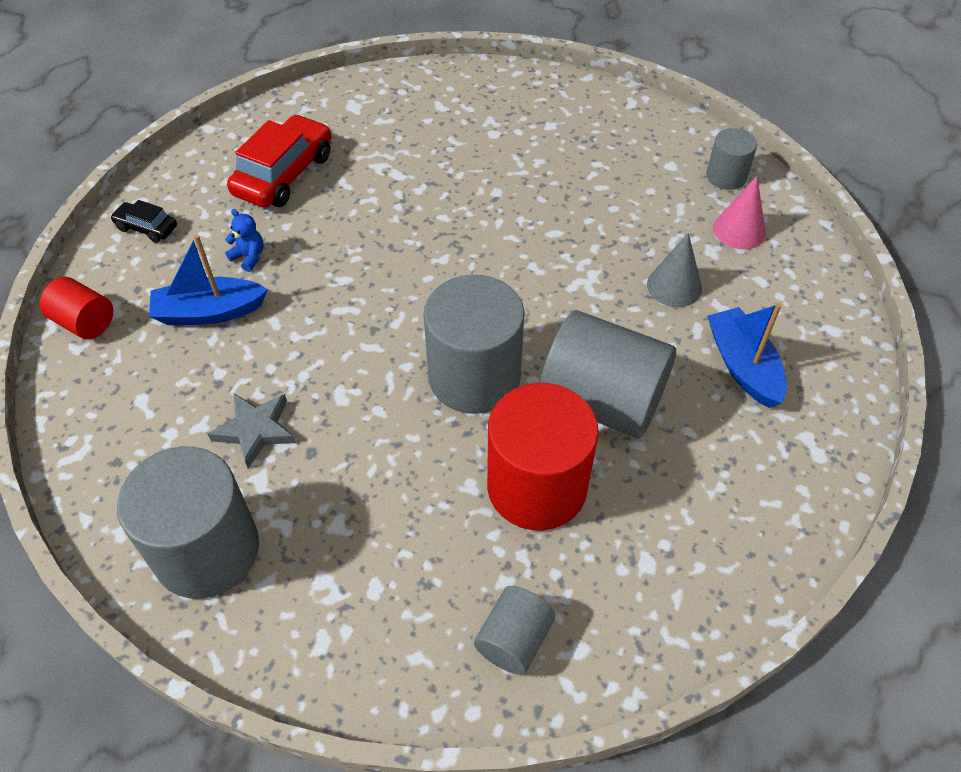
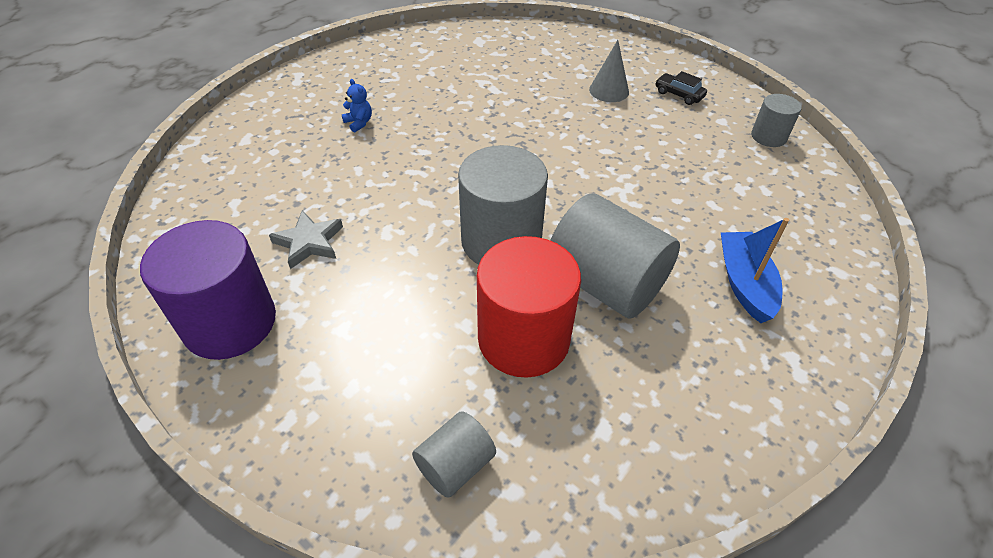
camera: 15 degrees right, 5 degrees down
(85, 322) = (220, 143): red cylinder -> none
(147, 228) = (294, 91): black car -> black car (679, 94)
(207, 550) = (230, 322): grey cylinder -> purple cylinder
(209, 312) = (313, 153): blue boat -> none
(284, 174) = (409, 75): red car -> none
(674, 286) = (698, 208): grey cone -> grey cone (609, 90)
(739, 230) = (770, 178): pink cone -> none

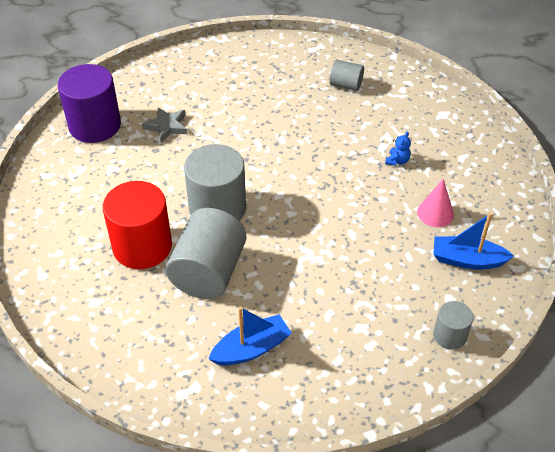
camera: 65 degrees right, 0 degrees up
(359, 123) = (289, 97): blue teddy bear -> blue teddy bear (397, 161)
(455, 465) = (48, 247): grey cylinder -> grey cylinder (346, 85)
(609, 90) = (435, 213): grey cone -> pink cone
(679, 94) = (467, 260): black car -> blue boat

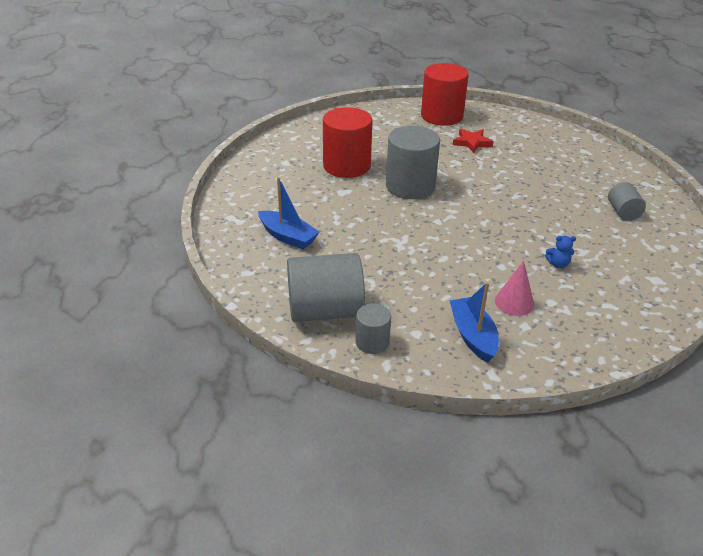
camera: 65 degrees right, 10 degrees down
(95, 125) = (441, 116): purple cylinder -> red cylinder
(167, 126) = (472, 142): grey star -> red star
(208, 272) = (345, 199): grey cylinder -> grey cylinder (325, 311)

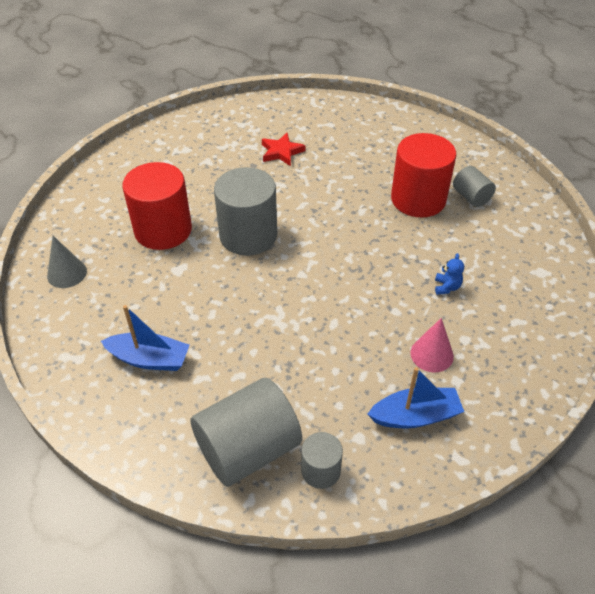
camera: 25 degrees left, 10 degrees up
(262, 172) = (67, 273): none -> grey cone
(441, 116) = (231, 124): red cylinder -> red cylinder (418, 199)
(473, 336) = (415, 416): blue boat -> blue boat turned 120 degrees clockwise
(558, 264) = (446, 287): blue teddy bear -> blue teddy bear turned 60 degrees counterclockwise

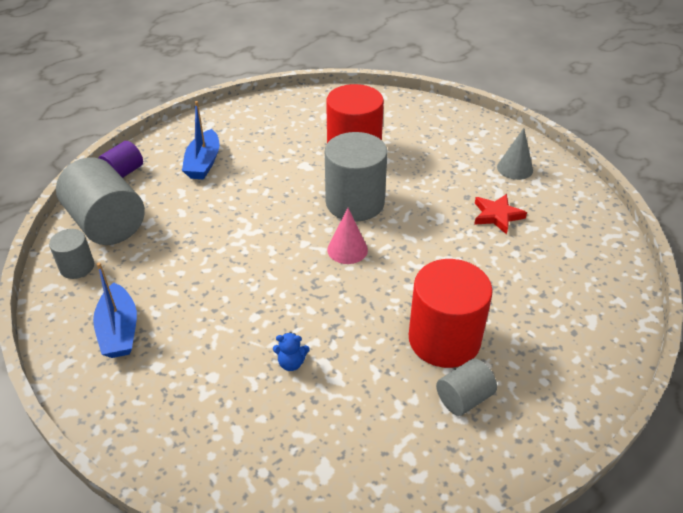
camera: 85 degrees right, 5 degrees down
(67, 273) = (295, 110): grey cone -> grey cone (515, 168)
(146, 444) = (124, 172): none -> purple cylinder
(432, 354) = (193, 346): pink cone -> pink cone (347, 249)

